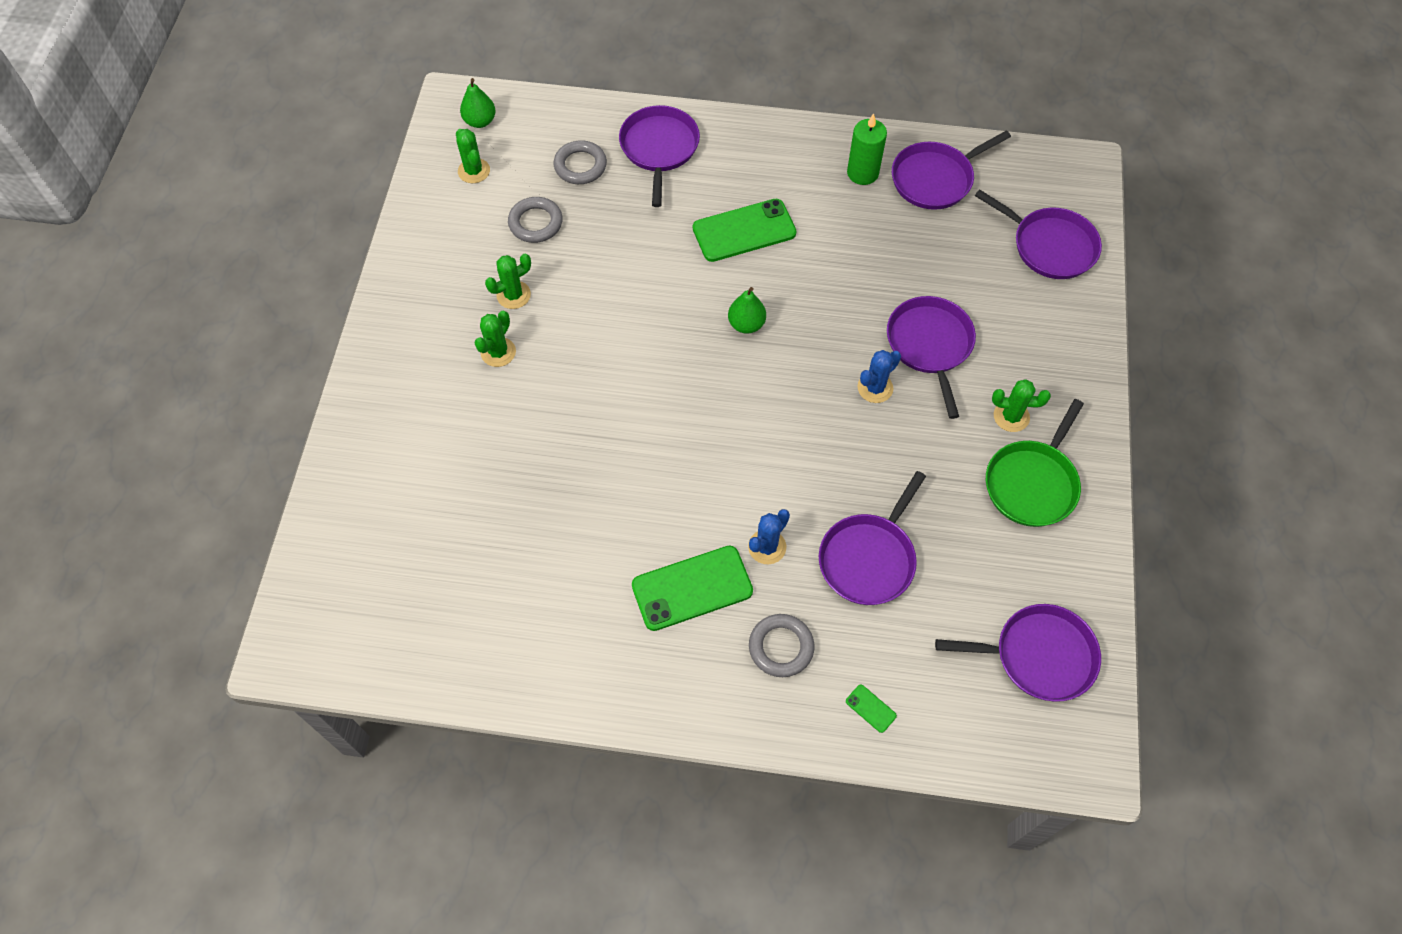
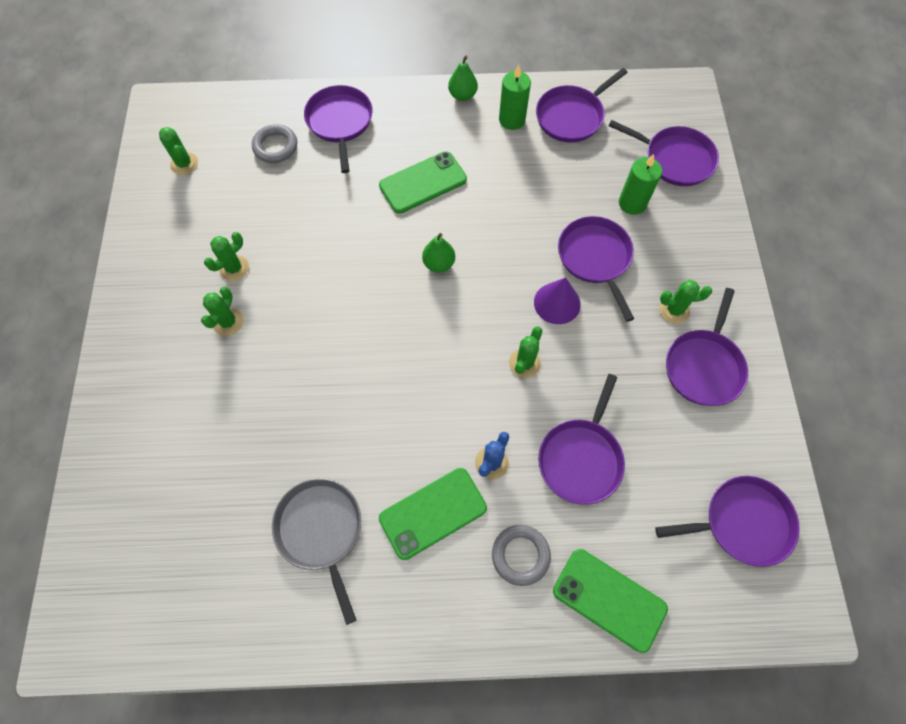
camera: 10 degrees left, 5 degrees up
(480, 121) = (184, 120): green pear -> green pear (462, 95)
(535, 223) = (244, 201): grey ring -> none
(567, 585) = (321, 530): none -> grey pan
(824, 448) = (524, 363): none -> green cactus
(870, 708) = (609, 599): green phone -> green phone, size x2.43
(875, 388) = (557, 303): blue cactus -> purple cone
(987, 289) = (632, 203): none -> green candle
(1032, 483) = (704, 366): green pan -> purple pan

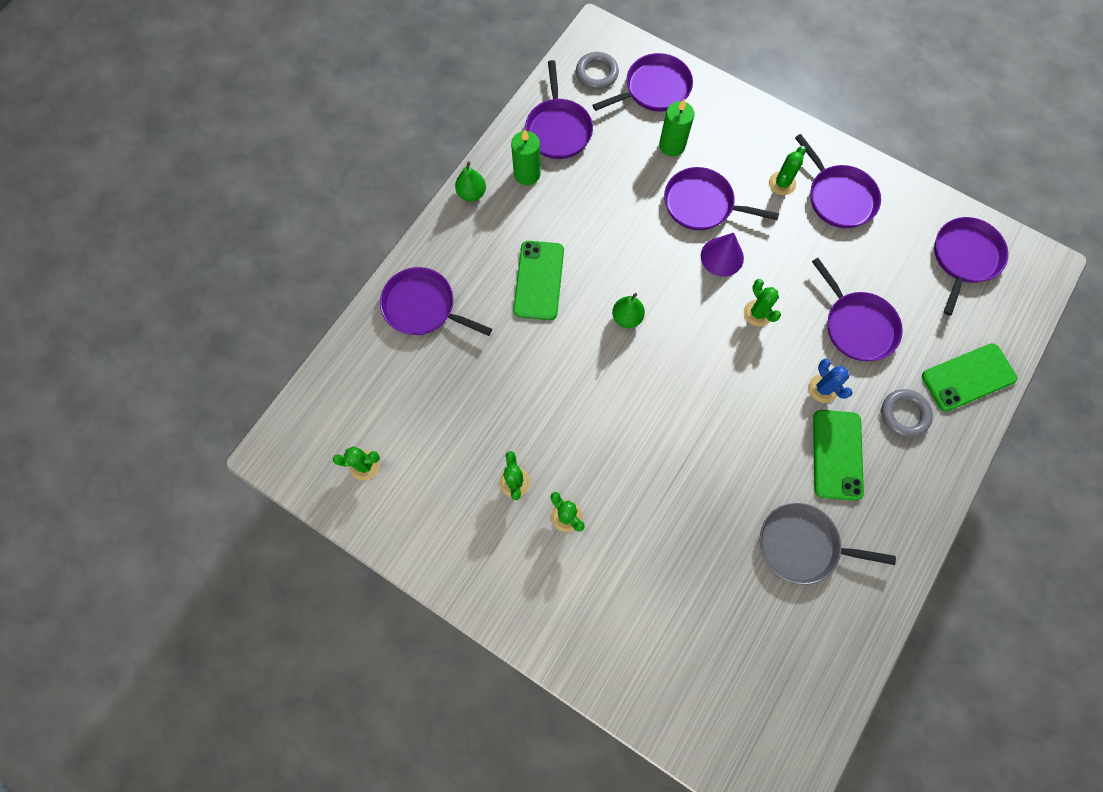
camera: 55 degrees left, 5 degrees up
(275, 146) = (407, 375): grey ring -> grey ring (597, 73)

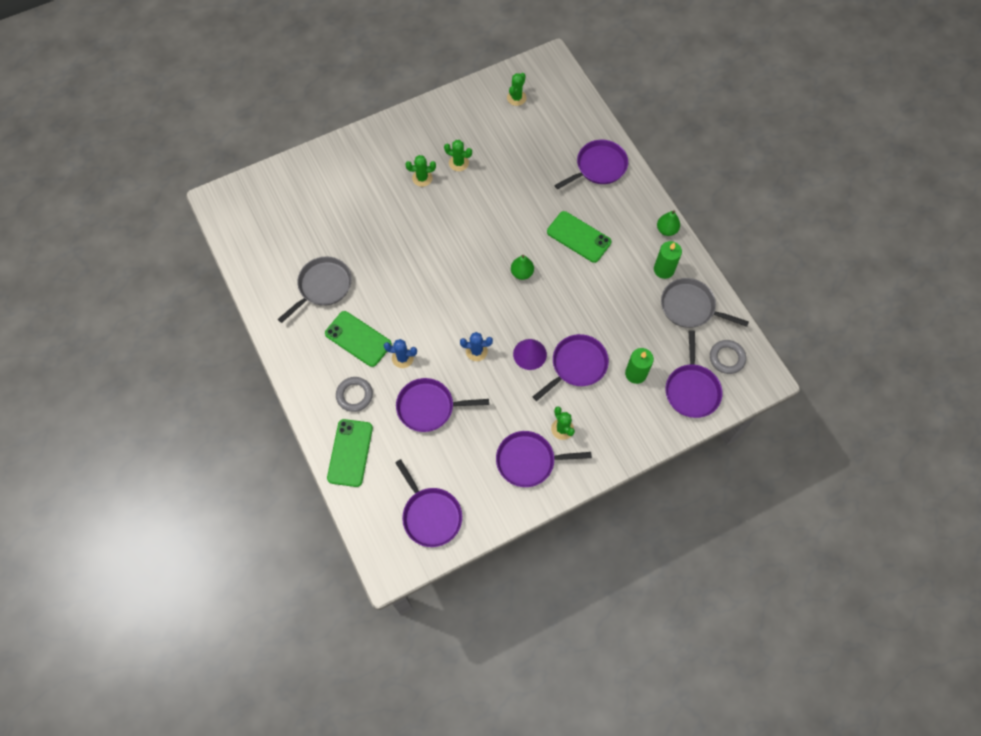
camera: 120 degrees right, 5 degrees down
(558, 129) = (690, 307): purple pan -> grey pan
(757, 313) = (476, 351): green cactus -> blue cactus

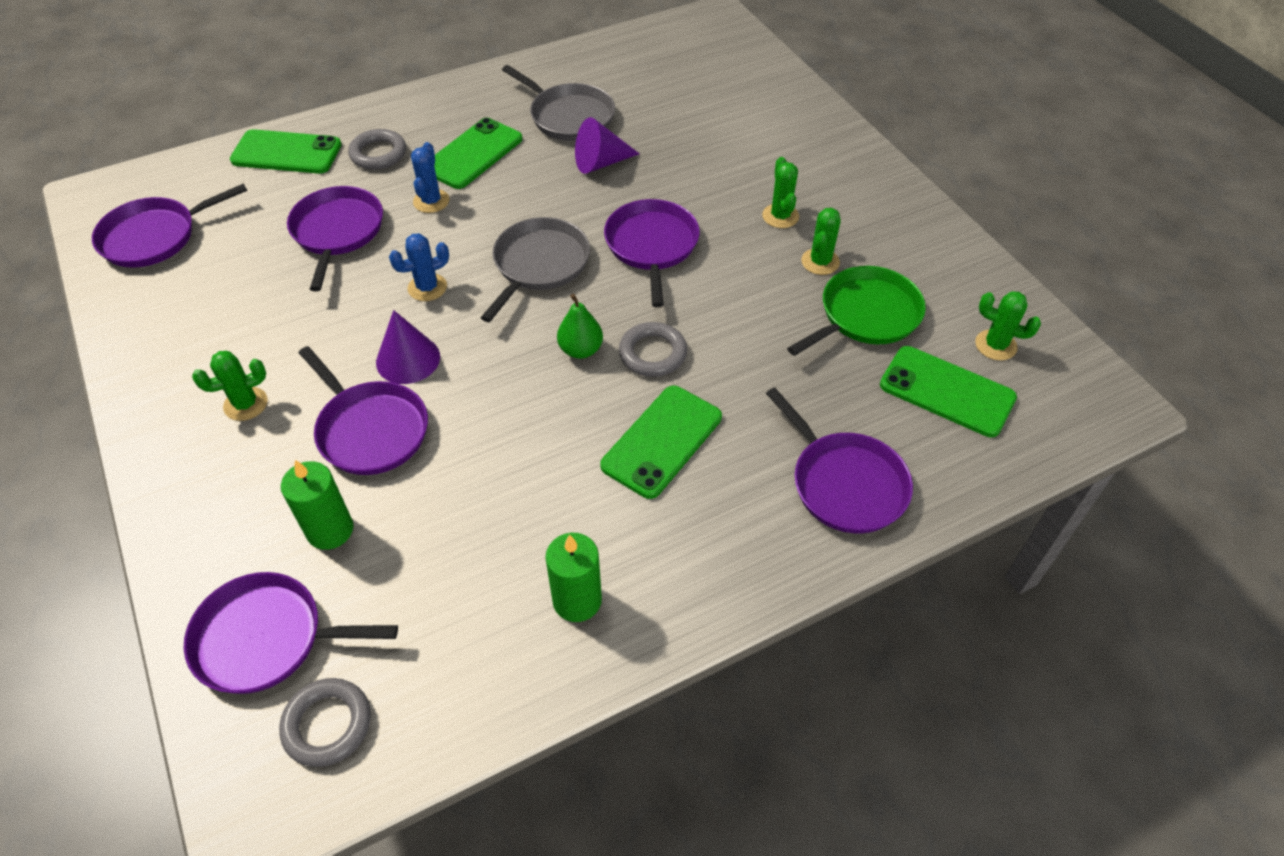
camera: 90 degrees right, 15 degrees down
(371, 267) = (600, 163): none -> purple cone
(476, 351) = (427, 287): blue cactus -> blue cactus turned 60 degrees clockwise
(497, 147) = (866, 315): none -> green pan
(524, 240) = (652, 353): none -> grey ring
(528, 461) = (201, 355): purple pan -> purple pan (651, 246)
(545, 121) = (947, 391): none -> green phone
(666, 230) = (684, 613): green pear -> none
(690, 307) = (474, 651): grey pan -> grey pan (539, 264)

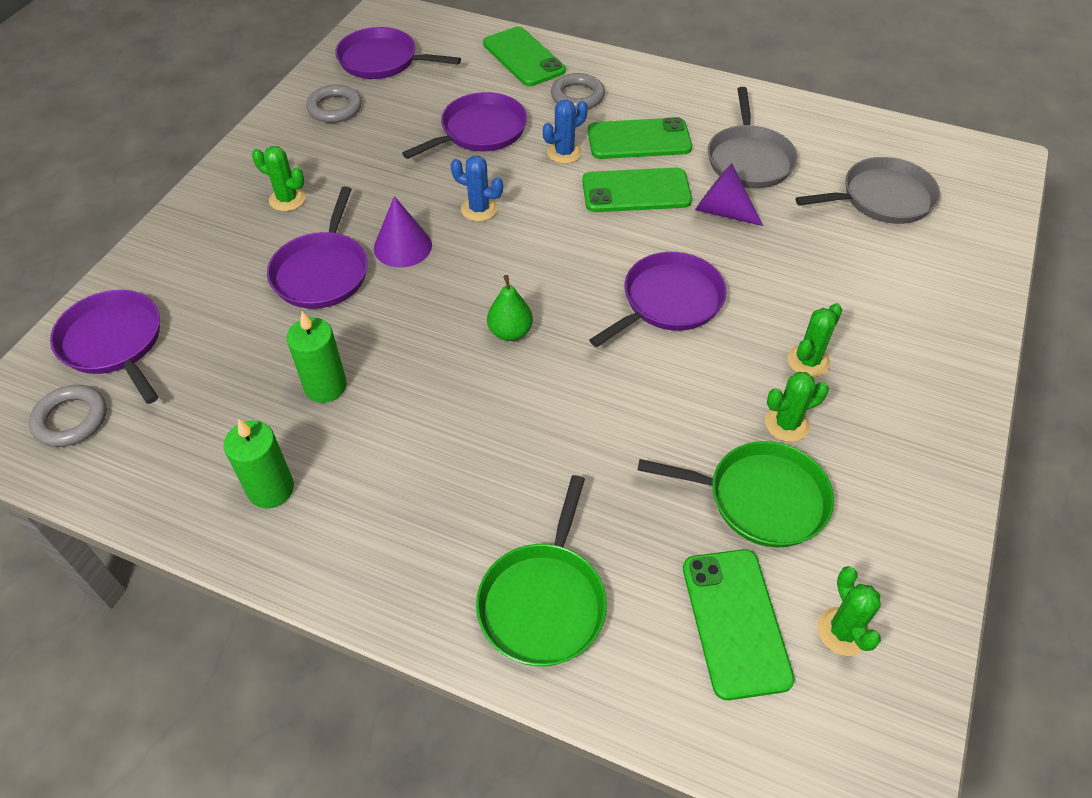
camera: 50 degrees right, 0 degrees up
(330, 530) = (222, 312): green candle -> green candle (325, 386)
(539, 264) = (570, 251): grey pan -> grey pan (882, 198)
(652, 353) = (553, 378): grey ring -> grey ring (335, 108)
(662, 441) = (468, 443): green phone -> green phone (636, 191)
(845, 483) = (544, 602): purple pan -> green pan

